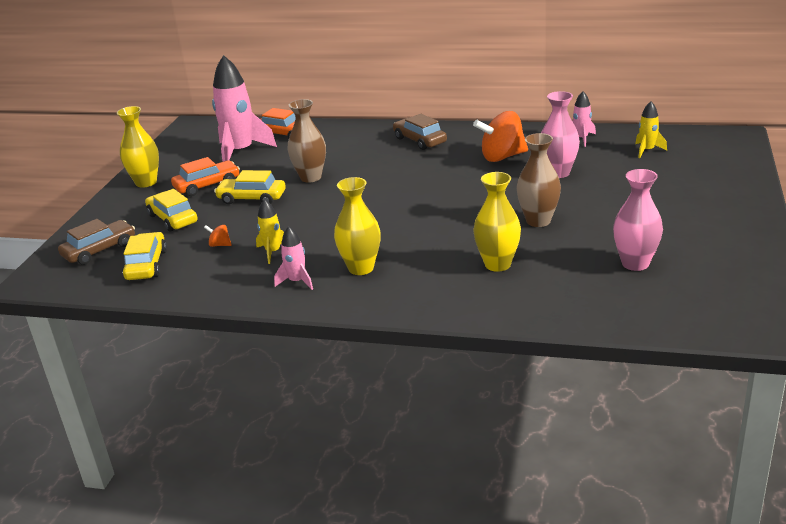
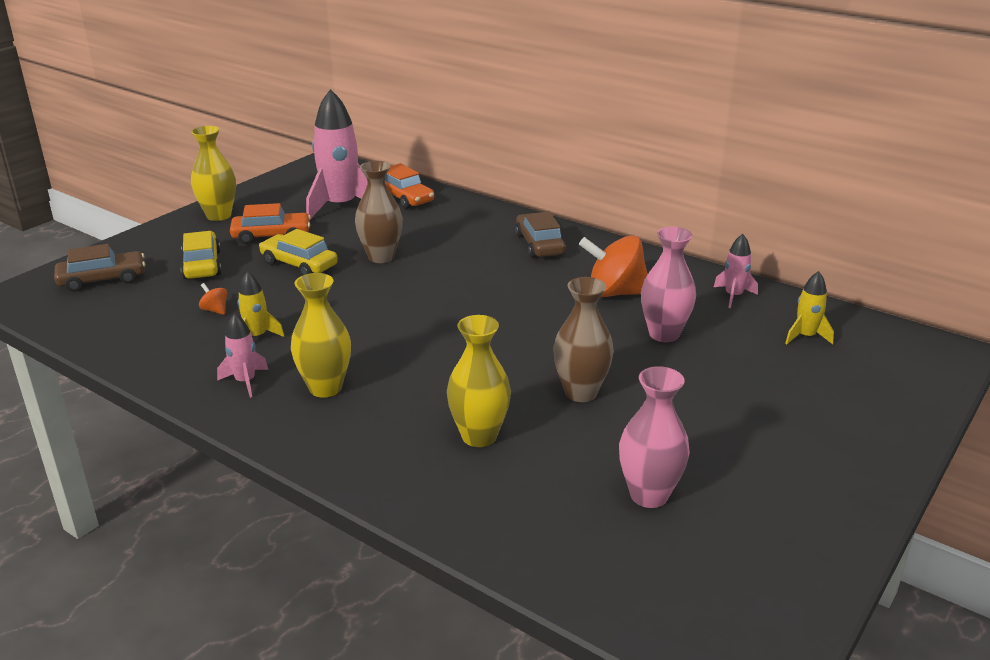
camera: 20 degrees right, 0 degrees up
(146, 265) = (126, 311): yellow car -> none

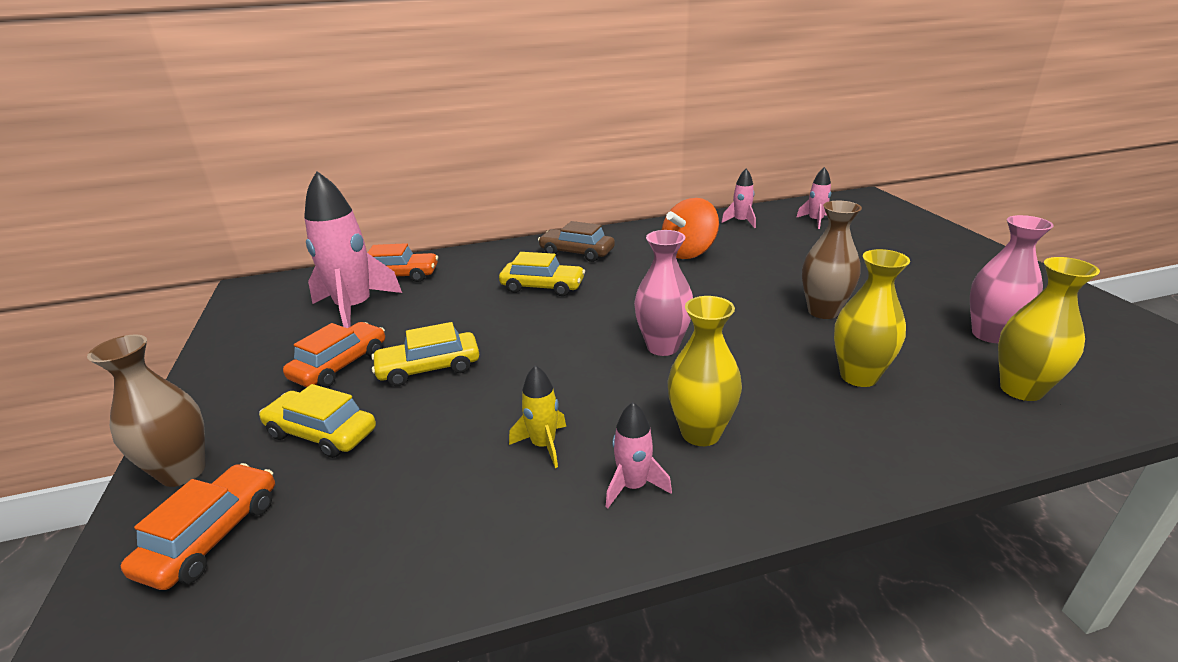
camera: 50 degrees left, 0 degrees up
(102, 280) = (212, 536): brown car -> orange car
(215, 310) = (443, 457): orange spinning top -> none
(219, 215) = (229, 384): yellow vase -> yellow vase (1021, 389)
(381, 257) = (488, 321): brown vase -> brown vase (183, 472)
(459, 255) = (542, 287): none -> yellow car
(664, 334) = (767, 257): pink vase -> pink vase (662, 347)
(805, 336) = (815, 221): yellow rocket -> pink rocket

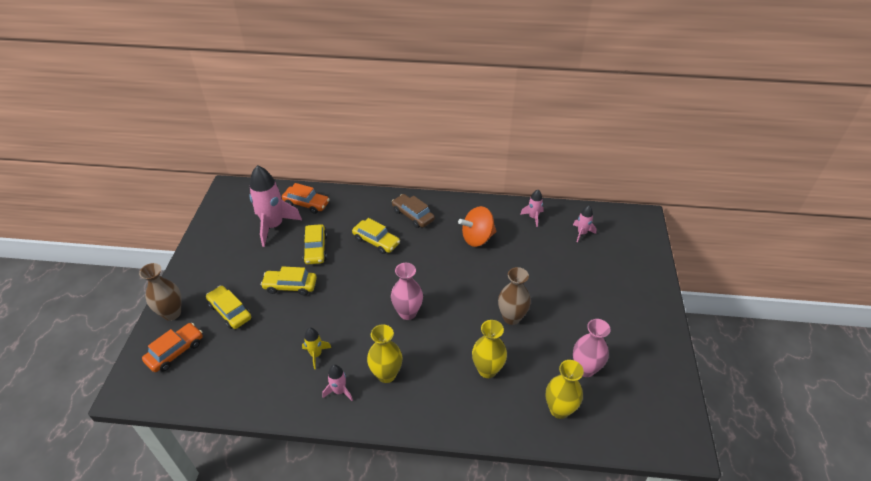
camera: 20 degrees right, 15 degrees up
(340, 365) = (252, 268): orange car -> none
(447, 316) = (315, 249): none -> yellow car

